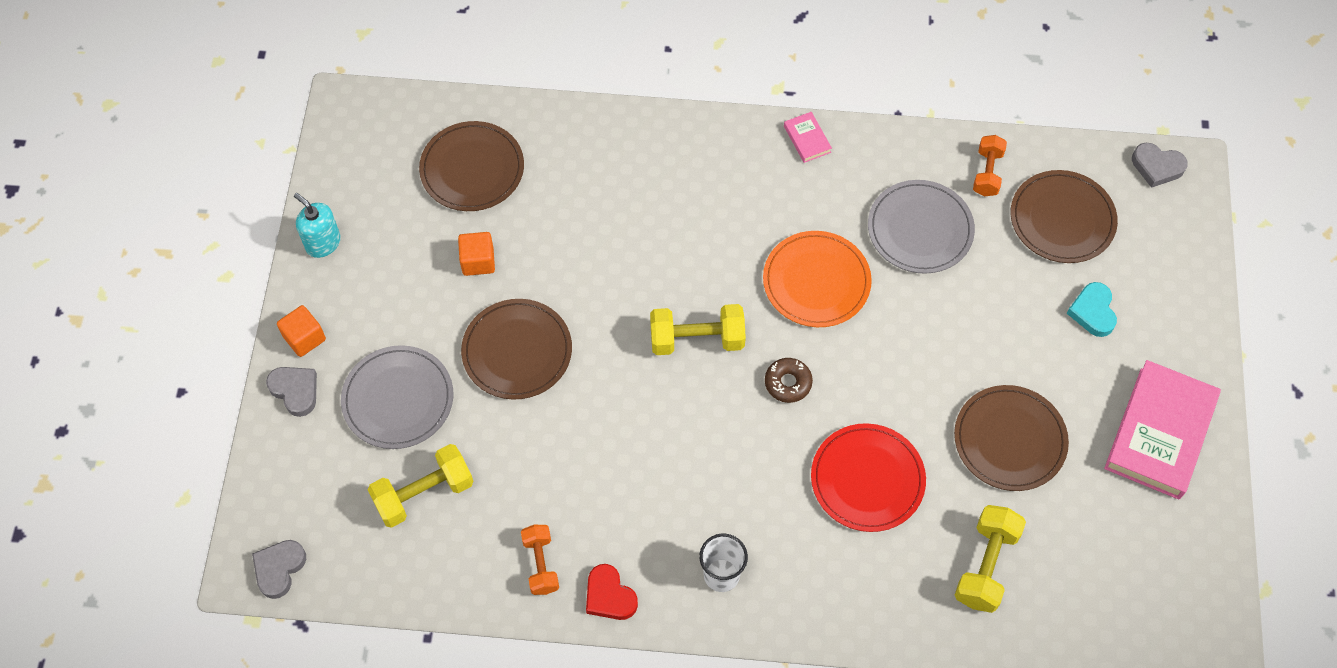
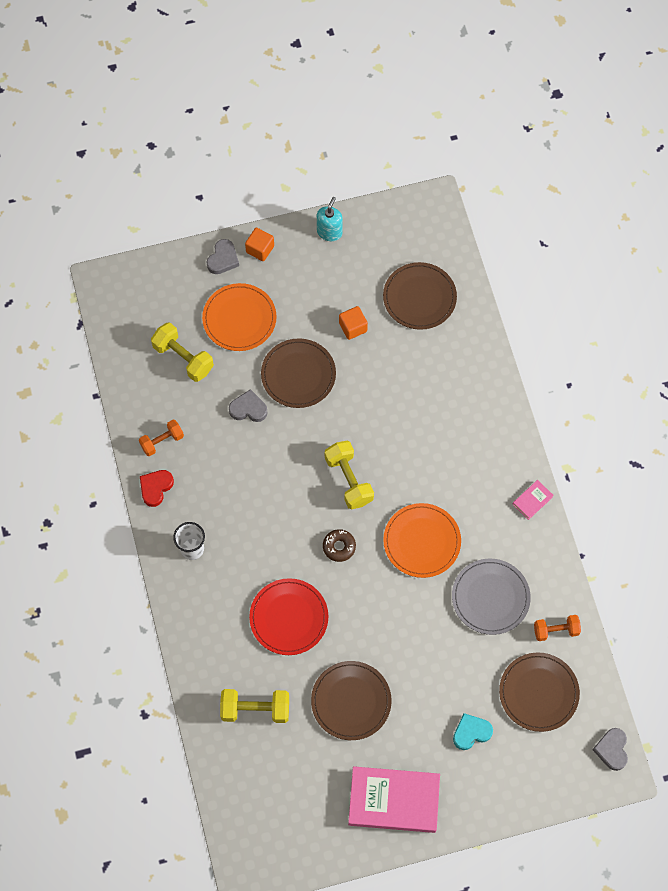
camera: 70 degrees right, 5 degrees up
(279, 569) = (108, 298): grey heart -> grey heart (248, 409)
(398, 399) = (239, 319): grey plate -> orange plate

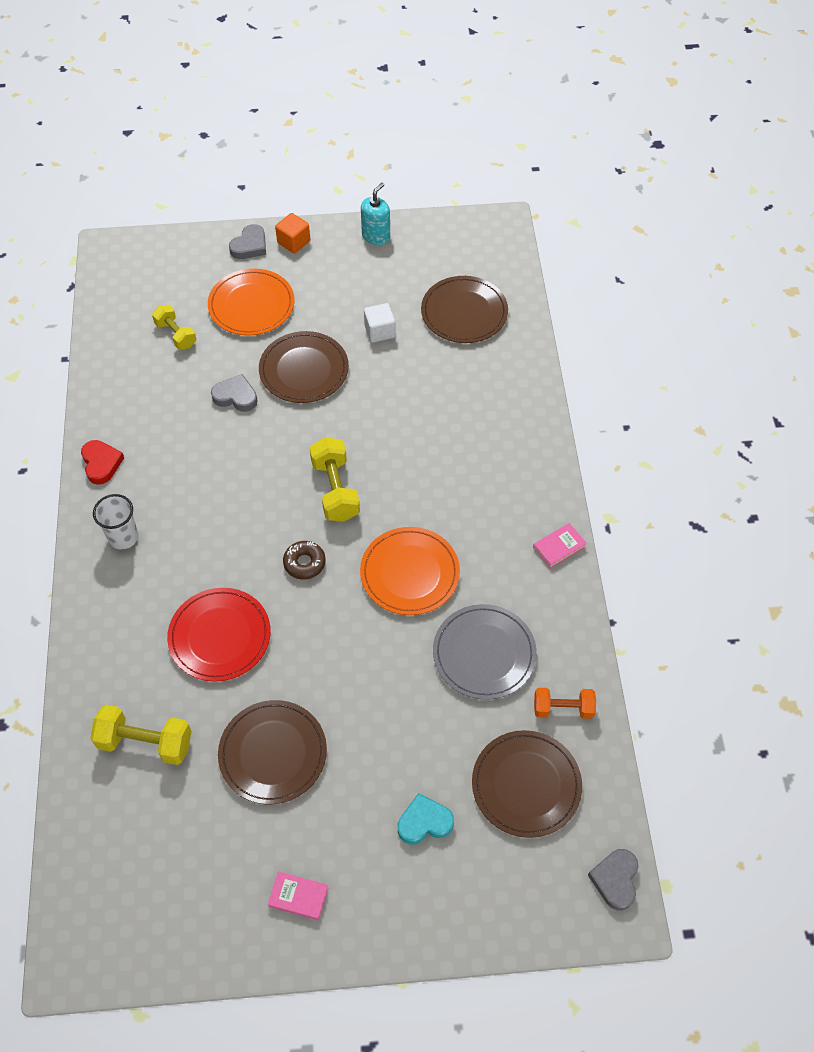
camera: 10 degrees right, 10 degrees down
(155, 488) = (101, 463): red heart -> red heart turned 120 degrees clockwise
(162, 441) = (124, 415): orange dumbbell -> none
(183, 358) = (176, 334): yellow dumbbell -> yellow dumbbell, size x0.66
(353, 327) = (380, 331): orange cube -> white cube
(394, 800) = (298, 896): pink book -> pink book, size x0.43

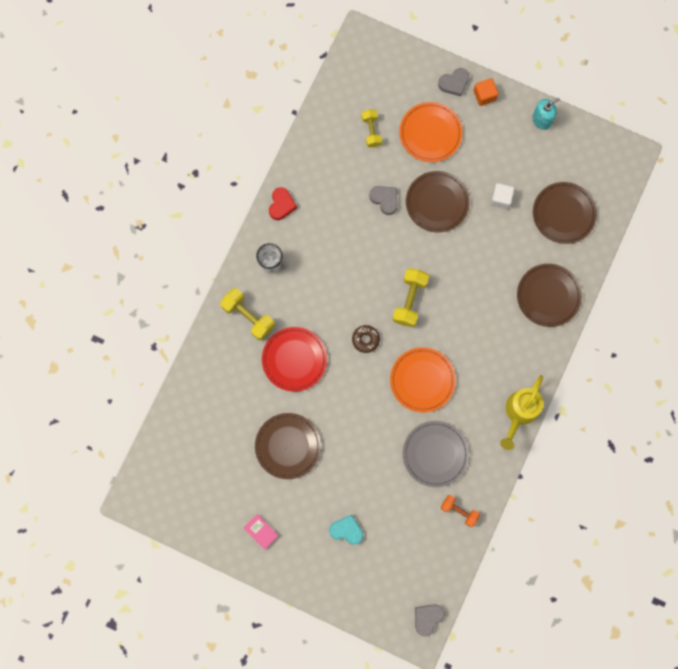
camera: 30 degrees right, 20 degrees up
(145, 742) = (224, 401): yellow dumbbell -> yellow dumbbell (248, 316)
(526, 785) = (412, 541): brown plate -> brown plate (548, 296)
(559, 547) = (519, 413): pink book -> yellow watering can

